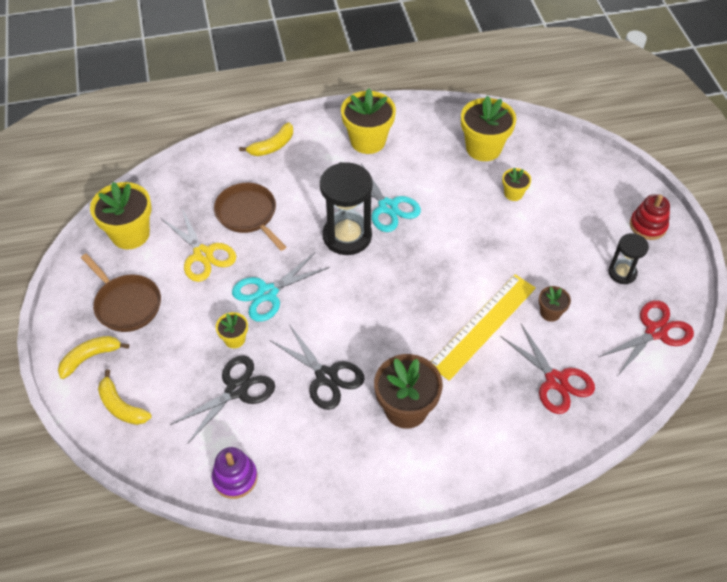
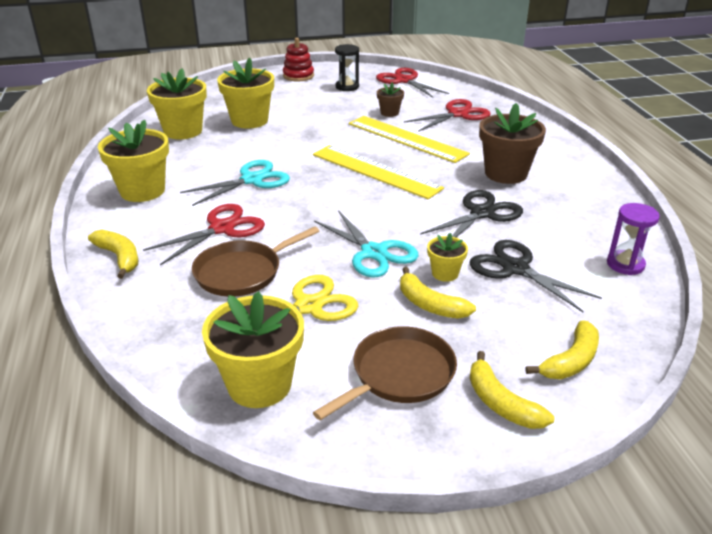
camera: 90 degrees left, 20 degrees down
(196, 326) = (430, 304): none -> yellow banana
(235, 478) = (625, 264): purple stacking toy -> purple hourglass
(308, 196) = (222, 228): none -> red scissors
(347, 236) = (290, 203): black hourglass -> none
(407, 297) = (375, 171): none -> yellow ruler
(513, 193) = (249, 121): yellow flower pot -> yellow flower pot, size x1.96

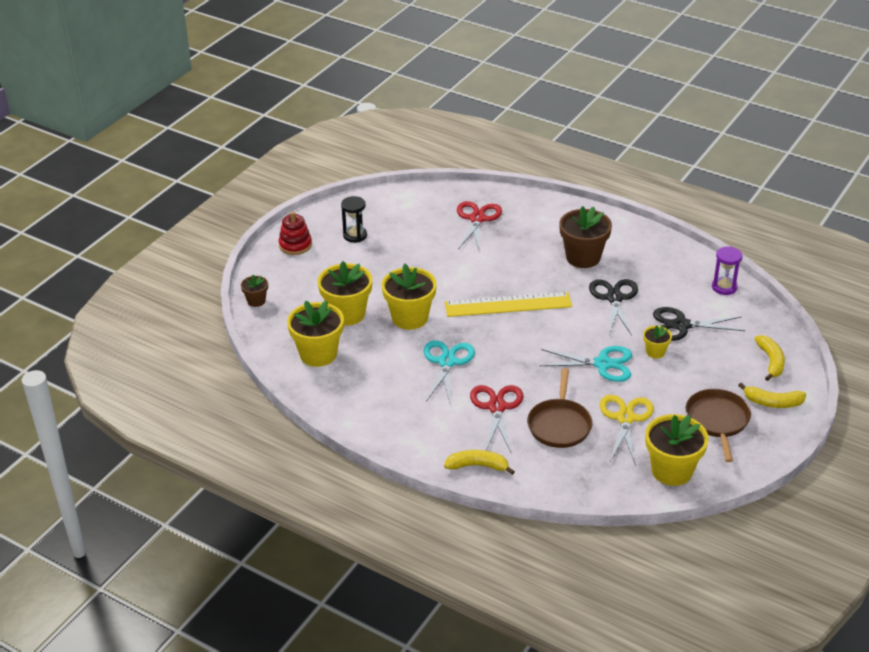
camera: 45 degrees left, 5 degrees up
(142, 191) = (395, 417): yellow flower pot -> yellow flower pot (410, 318)
(389, 113) = (430, 245): brown flower pot -> brown flower pot (256, 301)
(404, 81) = (385, 203): red scissors -> none
(406, 139) = (481, 264): yellow ruler -> none
(430, 304) = (676, 375): yellow banana -> none

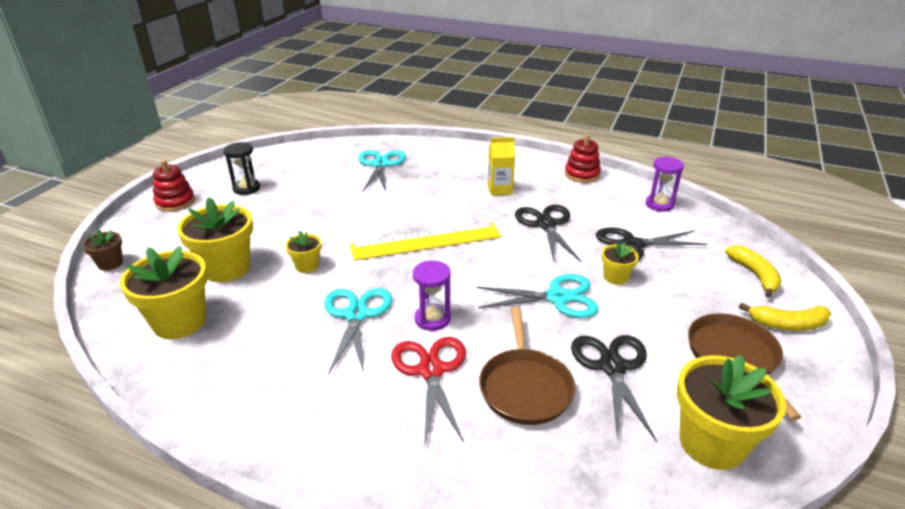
camera: 10 degrees left, 5 degrees down
(410, 318) = (307, 266): yellow flower pot -> yellow flower pot, size x0.51
(477, 219) = (381, 165): red scissors -> turquoise scissors
(478, 466) = (415, 473): yellow banana -> none
(503, 371) = (432, 319): none -> purple hourglass
(583, 257) = (499, 189): brown flower pot -> yellow carton
(625, 418) = (612, 367): yellow scissors -> black scissors
(665, 247) = (582, 174): none -> red stacking toy

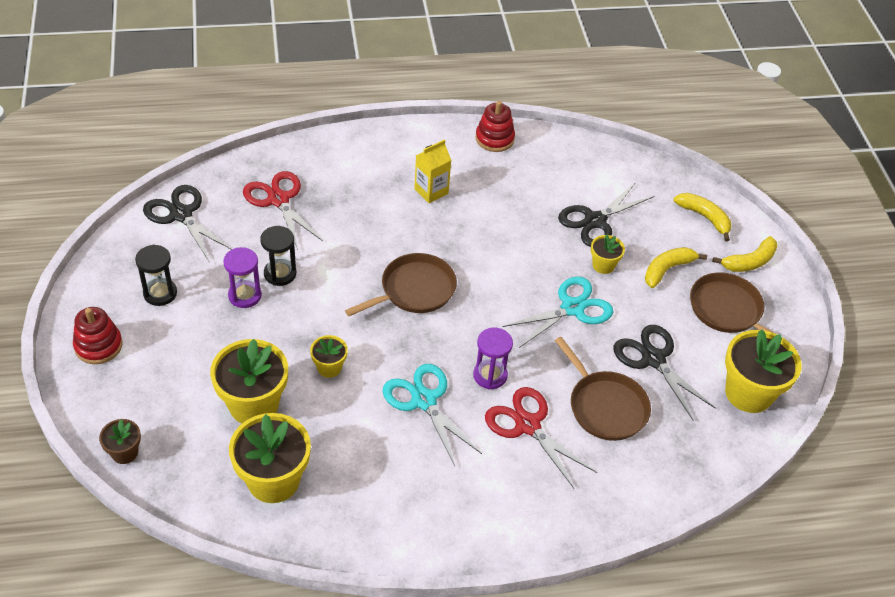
camera: 35 degrees left, 15 degrees up
(336, 202) = (280, 274): none -> black hourglass
(381, 165) = (278, 200): turquoise scissors -> red scissors
(426, 241) = (414, 290): yellow ruler -> brown pan
(546, 224) = (507, 224): black scissors -> black scissors (181, 214)
(659, 204) = (588, 157): purple hourglass -> purple hourglass (245, 295)
(683, 301) = (667, 269): none -> yellow banana

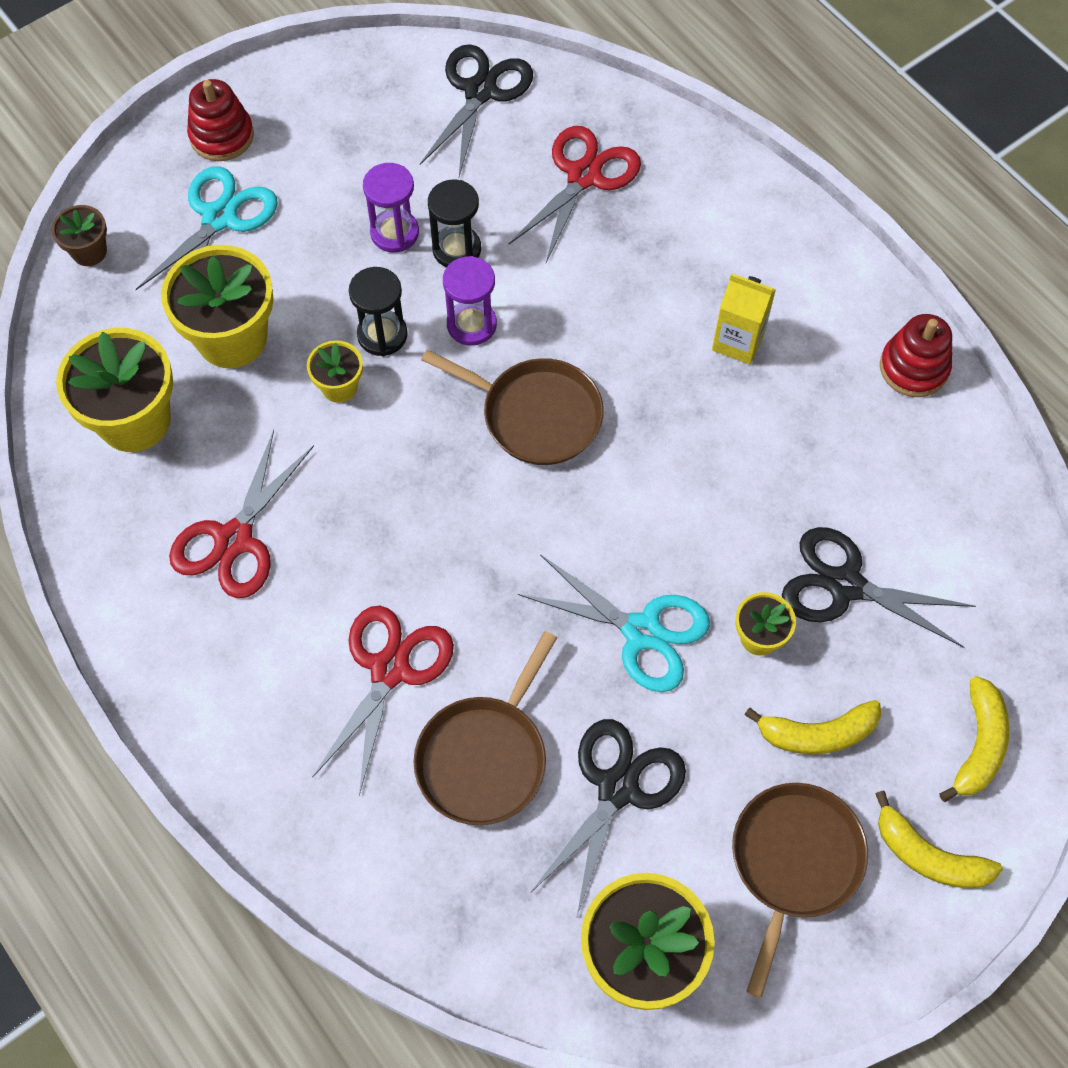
camera: 65 degrees right, 15 degrees up
(160, 293) = (339, 146): black hourglass -> black hourglass (382, 335)
(395, 463) = (234, 539): none -> red scissors
(424, 400) = (353, 522): turquoise scissors -> turquoise scissors (219, 218)
(490, 375) = (446, 581): purple hourglass -> purple hourglass (471, 325)
(667, 269) = (817, 734): yellow banana -> yellow banana turned 150 degrees clockwise

